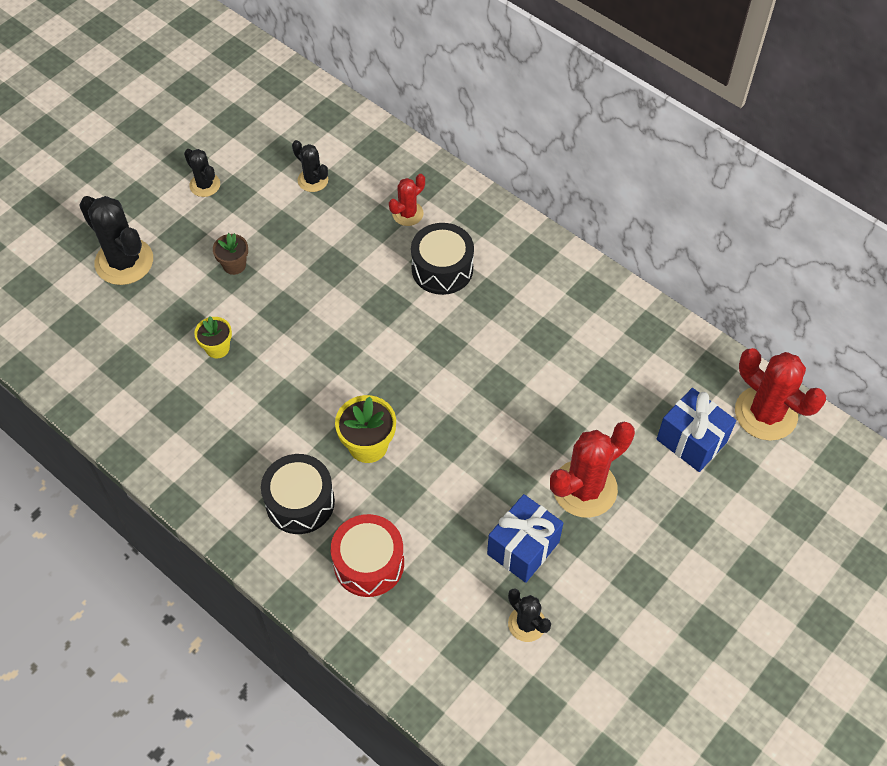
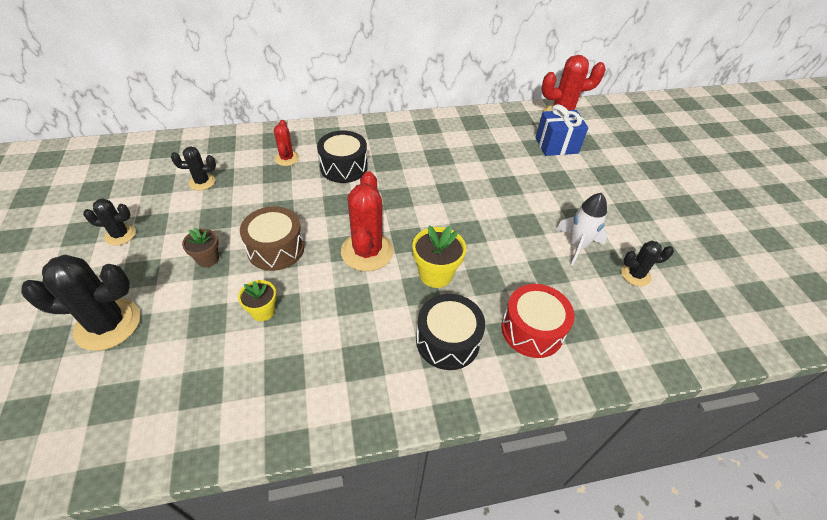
camera: 55 degrees left, 10 degrees down
(287, 302) = (276, 249): none -> brown drum
(523, 548) = (577, 245): blue gift -> white rocket
(584, 488) = (555, 197): red cactus -> red cactus (367, 251)

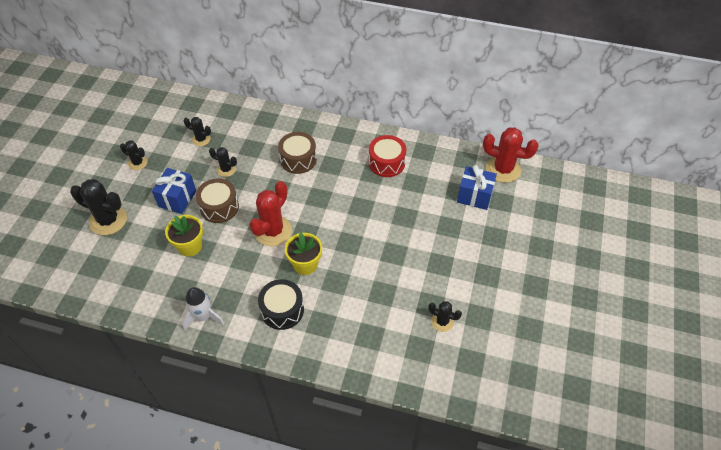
camera: 30 degrees right, 5 degrees up
(208, 259) = (177, 199): brown flower pot -> blue gift
(258, 204) = (226, 169): none -> black cactus
(263, 311) = (190, 246): yellow flower pot -> yellow flower pot, size x1.57
(286, 158) = (264, 138): red cactus -> none
(344, 167) = (298, 159): black drum -> brown drum
(532, 330) = (339, 326): red drum -> red drum (386, 163)
(577, 245) = (419, 283): white rocket -> white rocket (203, 317)

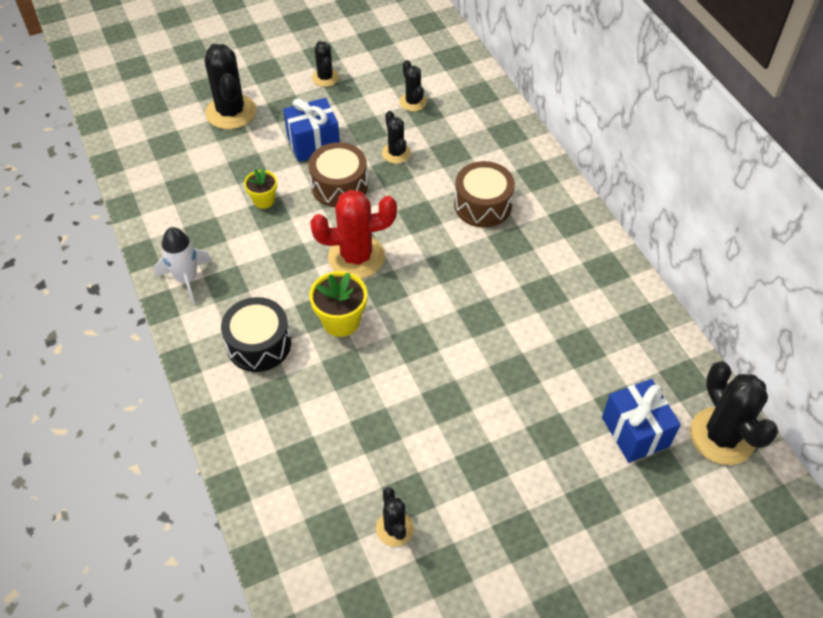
camera: 50 degrees right, 0 degrees up
(190, 246) = (264, 200): yellow flower pot -> yellow flower pot, size x0.64
(386, 163) = (578, 295): red drum -> none
(503, 169) = (722, 436): red cactus -> black cactus

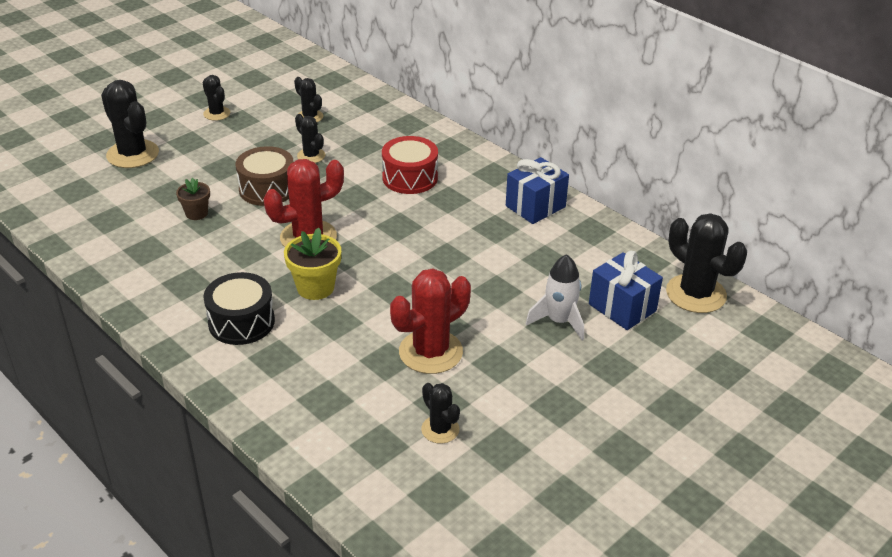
camera: 20 degrees left, 15 degrees down
(187, 279) = (144, 288): white rocket -> white rocket (559, 321)
(264, 200) = (196, 213): yellow flower pot -> brown flower pot
(313, 143) = (227, 163): blue gift -> blue gift (535, 206)
(421, 432) = (430, 352): none -> red cactus
(483, 205) = (410, 178): brown drum -> red drum

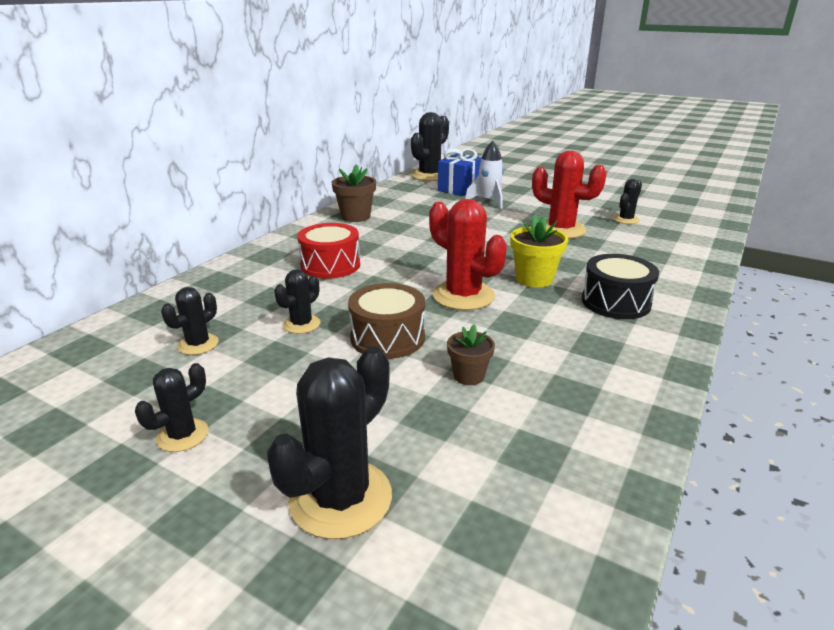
camera: 105 degrees left, 10 degrees down
(535, 206) = (355, 217): blue gift -> brown flower pot

